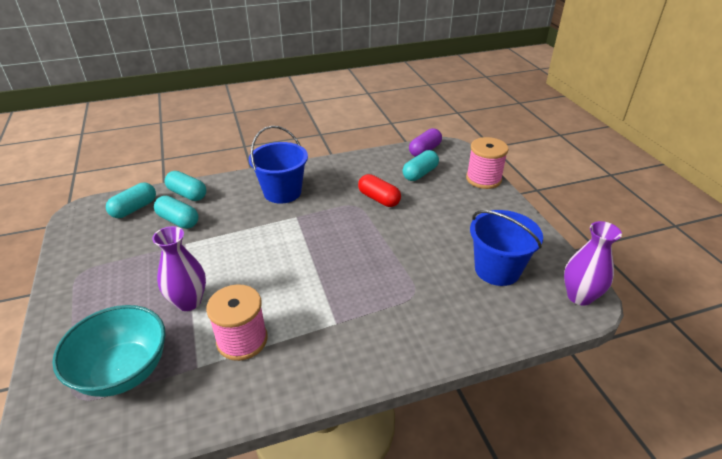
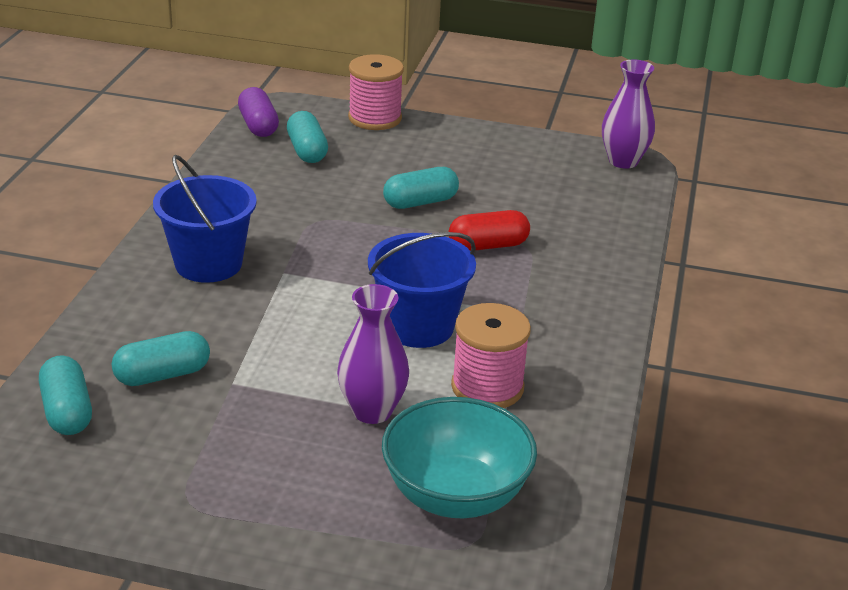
camera: 60 degrees left, 5 degrees down
(187, 194) = (95, 348): turquoise capsule -> turquoise capsule (420, 202)
(379, 199) = (324, 199): red capsule -> red capsule (488, 245)
(497, 269) = (541, 184): blue bucket -> blue bucket (418, 326)

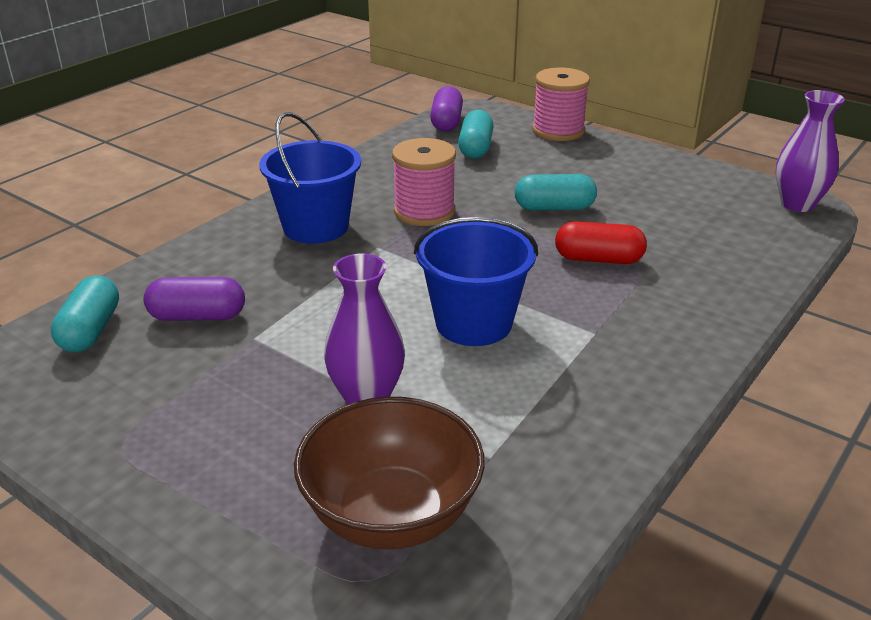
camera: 25 degrees right, 0 degrees up
(162, 375) = (197, 316): turquoise capsule -> purple capsule
(455, 495) = (391, 515): turquoise bowl -> brown bowl
(487, 387) = (506, 402): pink spool -> pink spool (424, 211)

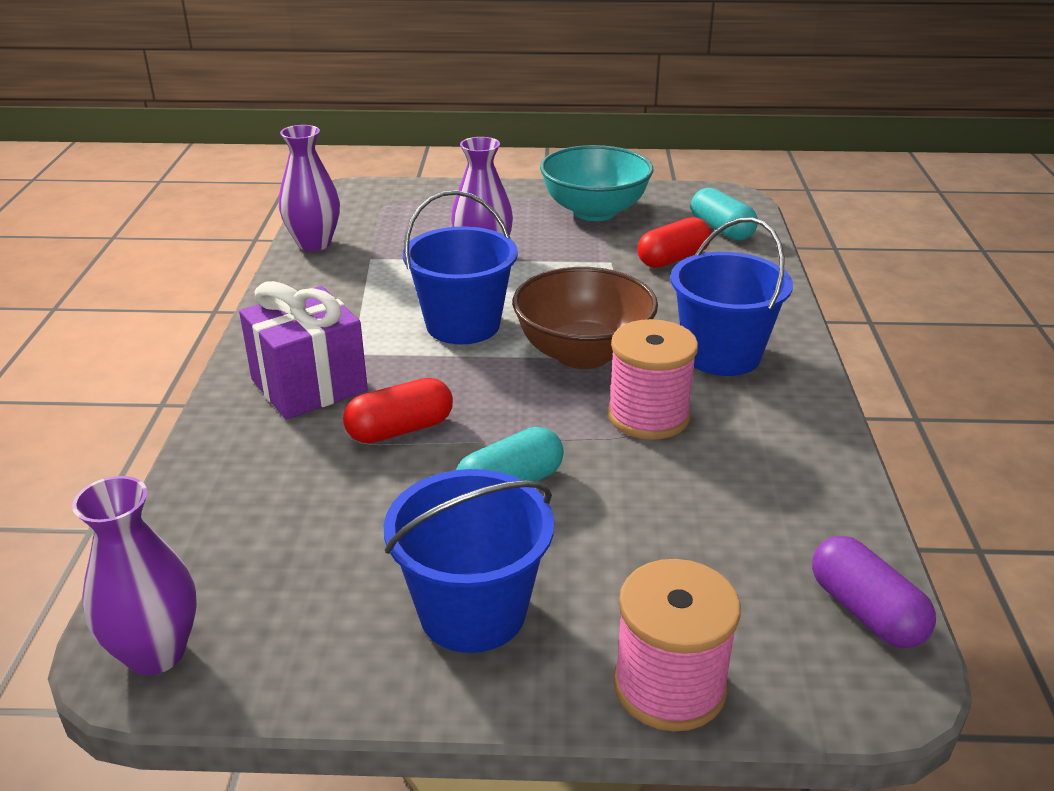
camera: 145 degrees right, 0 degrees up
(152, 418) = (594, 211): none -> turquoise bowl
(197, 316) = (673, 259): purple capsule -> red capsule
(391, 515) = (402, 222): brown bowl -> brown bowl (583, 353)
(475, 148) = (737, 562): turquoise capsule -> none
(543, 522) = (314, 243): none -> purple vase
(623, 171) = (472, 611): none -> blue bucket
(650, 316) = (309, 385): none -> purple gift

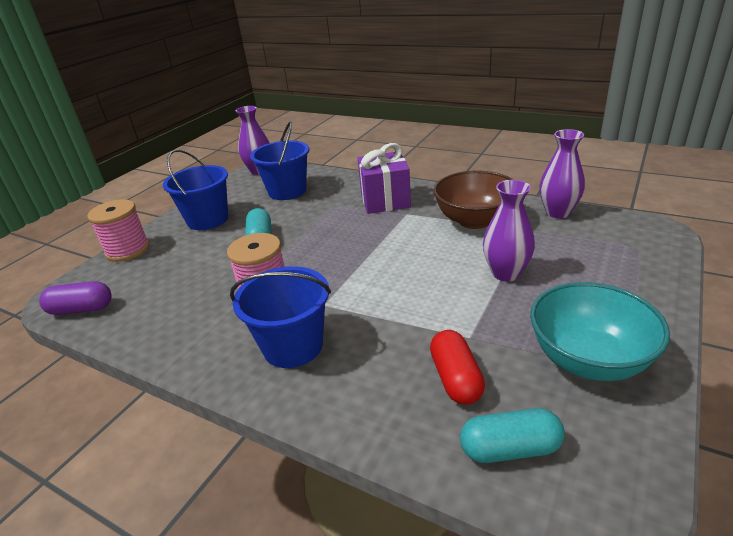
camera: 120 degrees right, 0 degrees up
(400, 429) = (328, 218): red capsule -> none
(463, 325) = (412, 249): blue bucket -> blue bucket (287, 191)
(583, 353) = (345, 286): brown bowl -> brown bowl (474, 220)

